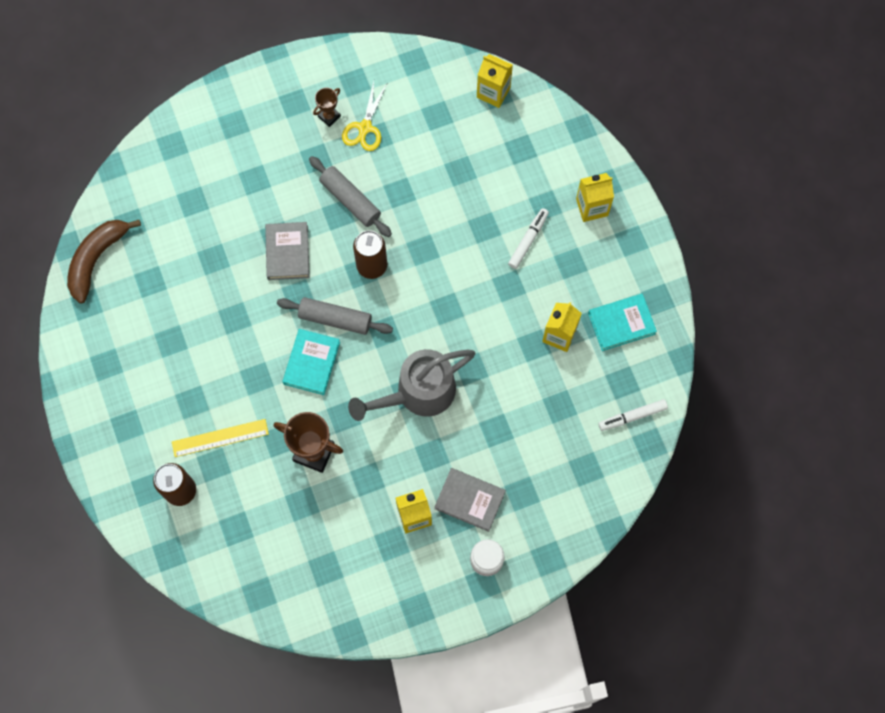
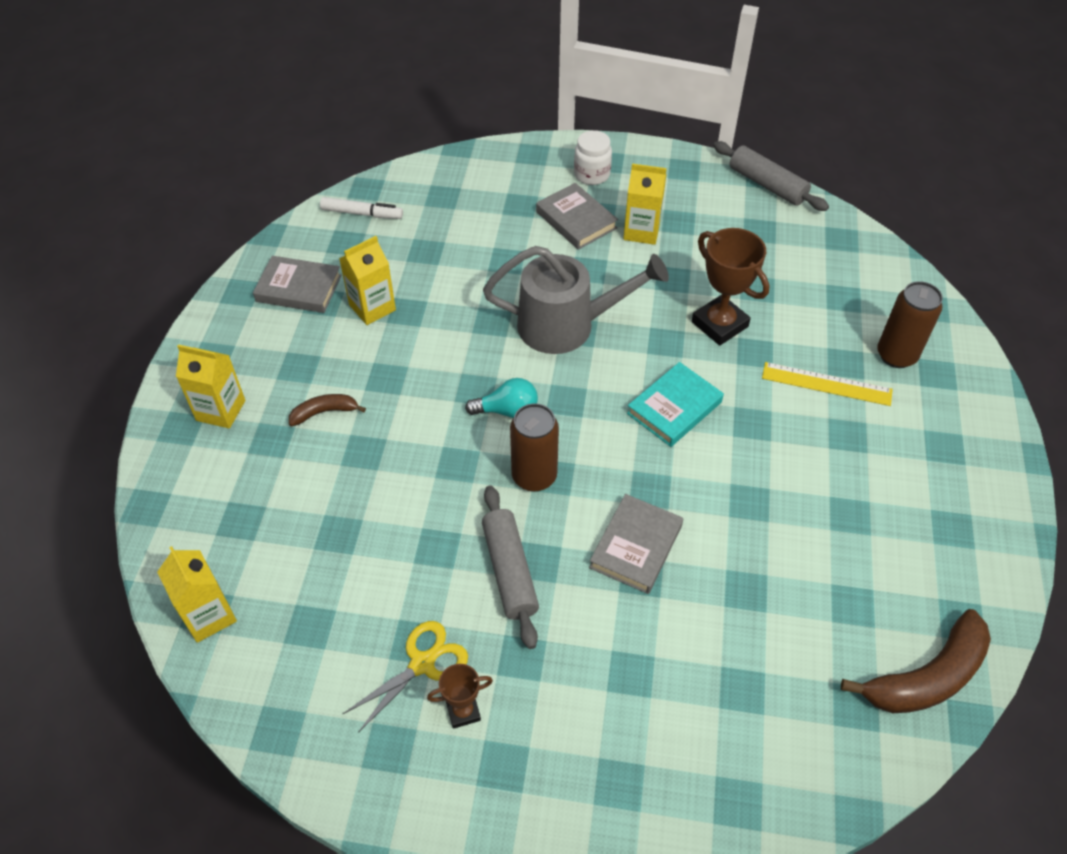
camera: 150 degrees left, 20 degrees down
(335, 319) = (618, 439): grey rolling pin -> grey rolling pin (767, 185)
(416, 303) = (507, 410): none -> turquoise light bulb
(528, 240) = (324, 412): white marker -> brown banana
(621, 323) = (299, 288): turquoise book -> grey book

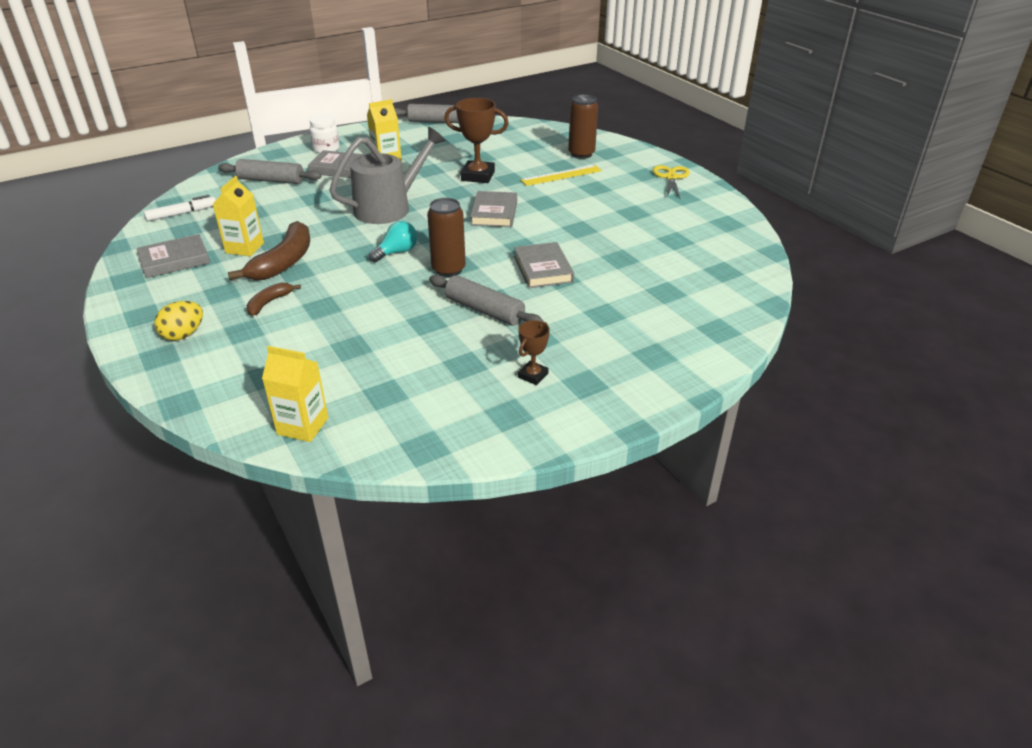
camera: 40 degrees left, 15 degrees down
(221, 410) = (183, 335): yellow carton -> yellow egg
(422, 664) = (482, 370): yellow scissors -> yellow scissors (671, 177)
(488, 203) = (271, 180): none -> grey rolling pin
(674, 408) = (494, 213): turquoise book -> grey book
(927, 677) = (738, 247): brown banana -> brown banana (284, 262)

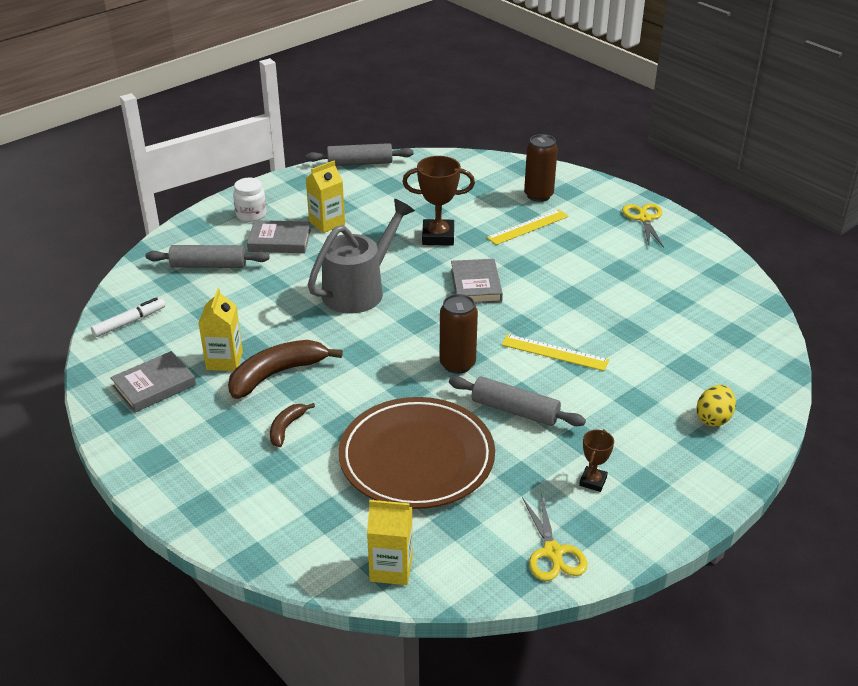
camera: 10 degrees left, 0 degrees up
(183, 335) = (214, 478): yellow egg -> yellow egg (713, 418)
(284, 262) = (277, 374): brown banana -> brown banana turned 135 degrees counterclockwise
(374, 338) = (416, 458): none -> brown plate
(397, 252) = (393, 348): turquoise light bulb -> none
(466, 431) = (553, 552): none -> yellow scissors
(543, 269) = (554, 352): grey book -> yellow ruler

